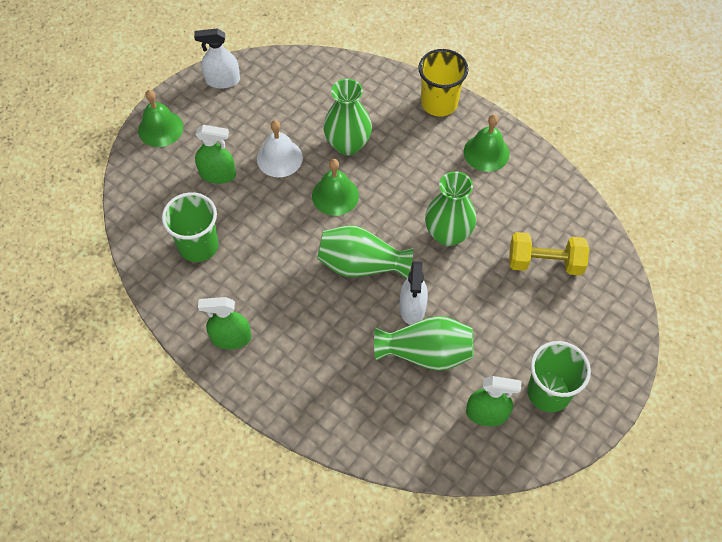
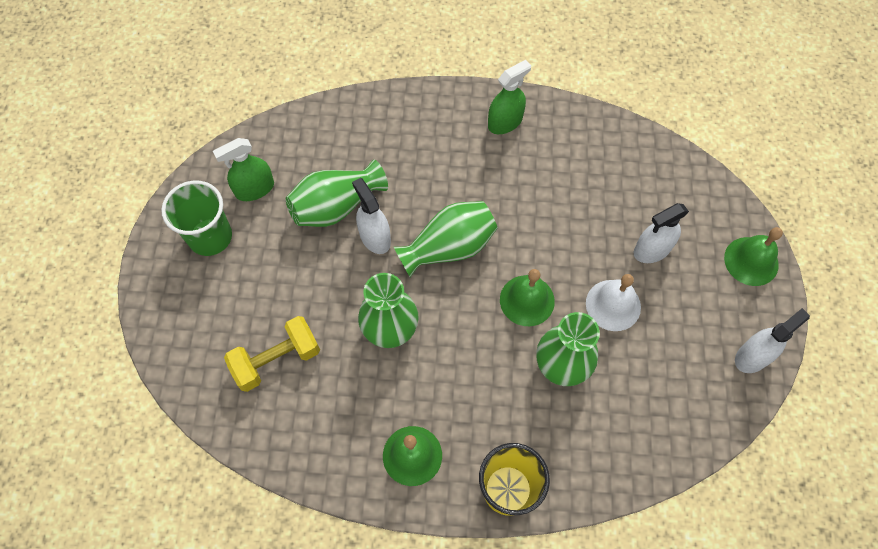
camera: 145 degrees right, 5 degrees up
(198, 246) = (602, 175): green cup -> none
(217, 174) = (652, 250): green spray bottle -> white spray bottle

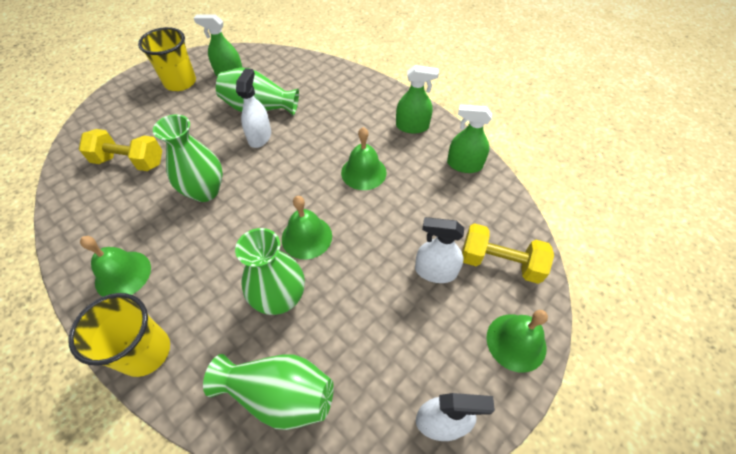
camera: 40 degrees right, 10 degrees down
(210, 237) = (180, 82): green cup -> yellow cup
(449, 248) = (295, 171): green vase -> green vase (279, 394)
(510, 203) = (363, 172): none -> green bell
(586, 132) = (464, 165): none -> green spray bottle
(613, 305) = (364, 286): white bell -> none
(690, 206) = (500, 263): none -> yellow dumbbell

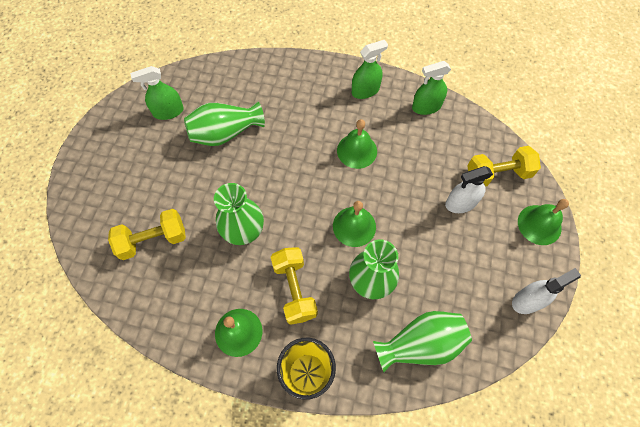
camera: 30 degrees left, 10 degrees up
(180, 82) = (127, 141): yellow cup -> none
(203, 264) = (294, 289): none -> yellow dumbbell
(260, 137) = (248, 160): white spray bottle -> none

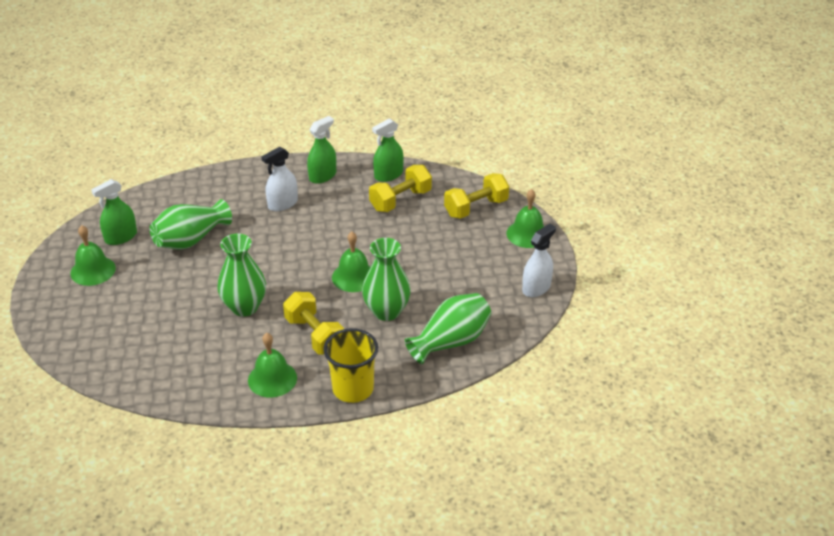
camera: 20 degrees left, 25 degrees down
(153, 240) = (152, 336): yellow dumbbell -> yellow dumbbell (400, 200)
(357, 150) = (333, 222): green bell -> green bell (93, 270)
(460, 203) = (449, 236): white spray bottle -> white spray bottle (283, 204)

